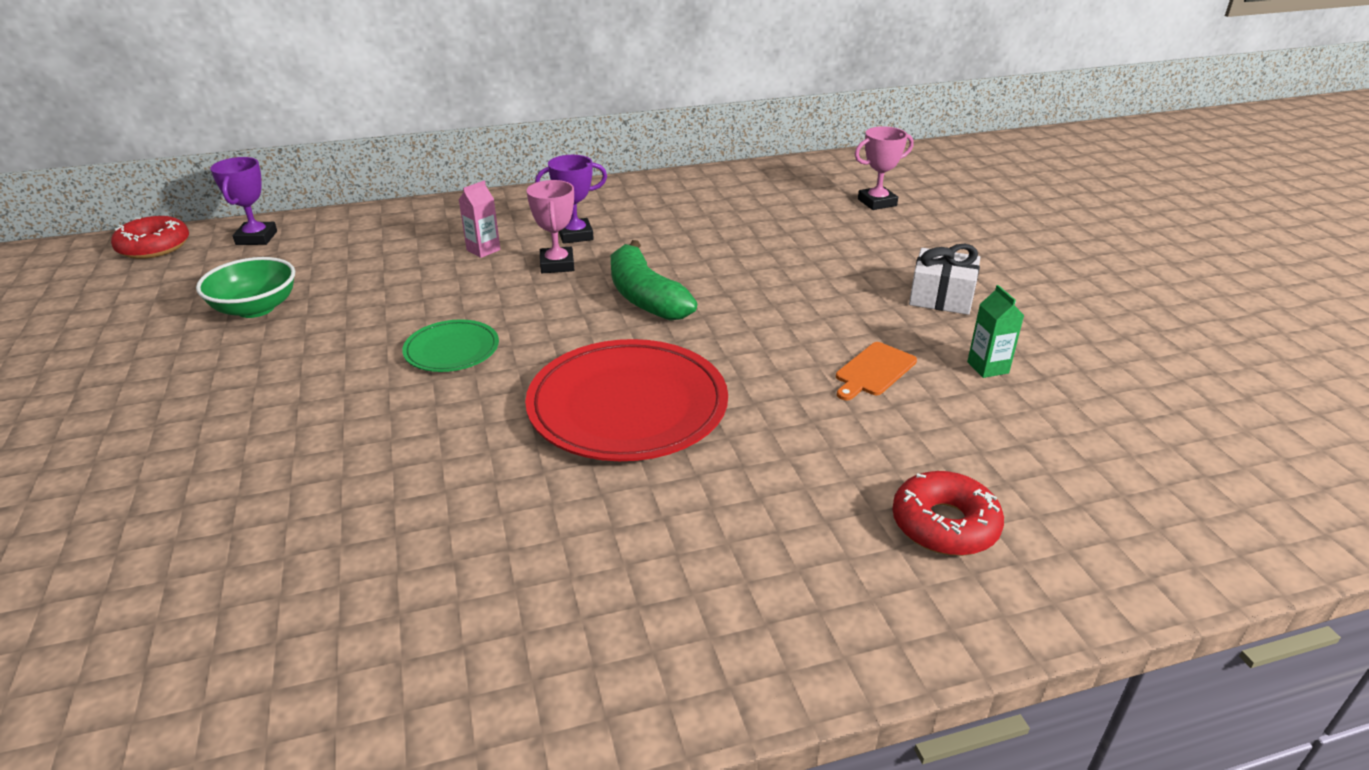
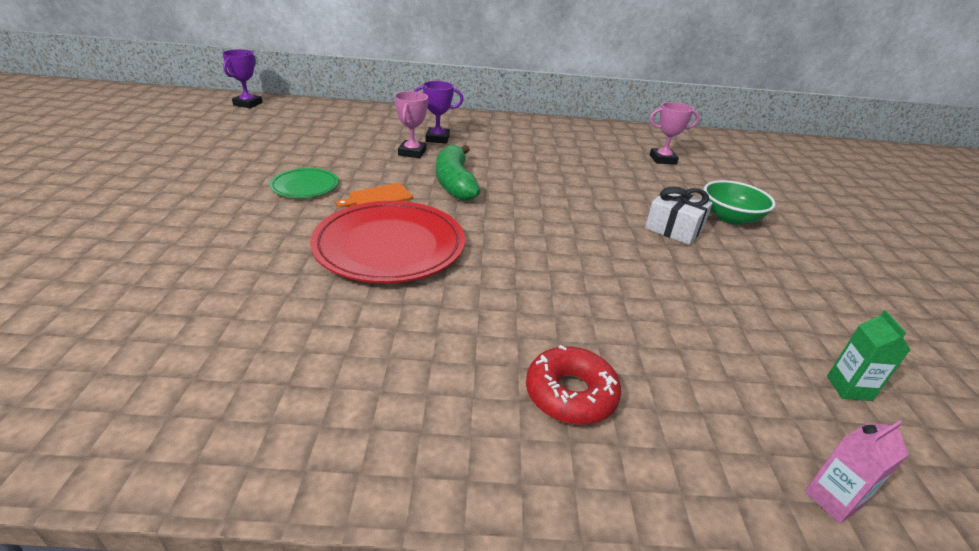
camera: 15 degrees right, 0 degrees up
(154, 247) = (189, 98): red donut -> none
(256, 308) = (213, 139): green bowl -> green bowl (730, 218)
(483, 250) = (373, 135): pink carton -> pink carton (832, 499)
(874, 371) = (587, 266): orange cutting board -> orange cutting board (378, 197)
(987, 367) = (682, 285): green carton -> green carton (849, 388)

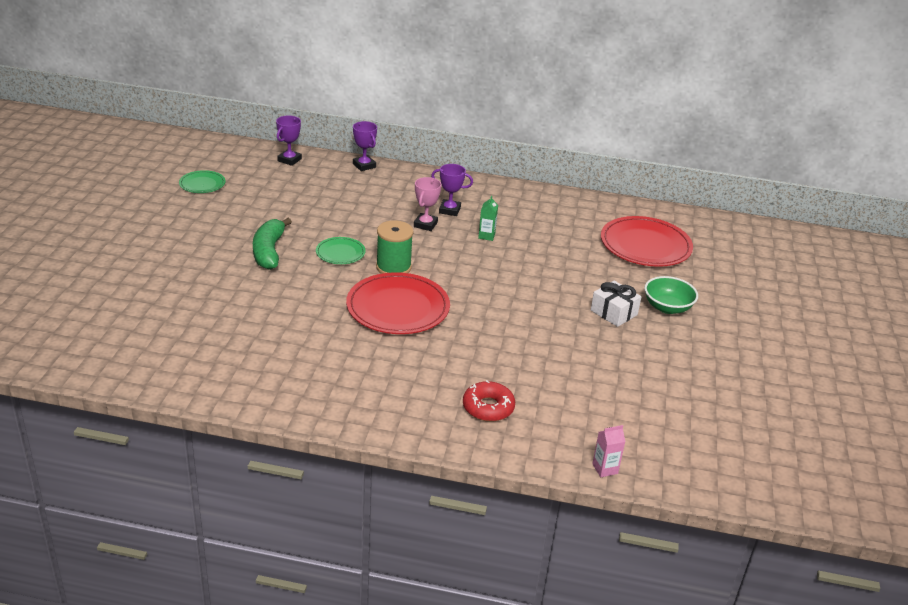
camera: 10 degrees right, 0 degrees up
(129, 127) = (202, 184): none -> green plate
(335, 106) = (364, 165): none -> purple trophy
(378, 197) = (393, 267): orange cutting board -> green spool
(455, 182) = (454, 258): green banana -> green banana (269, 251)
(662, 159) = (645, 246): pink trophy -> red plate
(849, 388) = (659, 426): green carton -> green carton (486, 236)

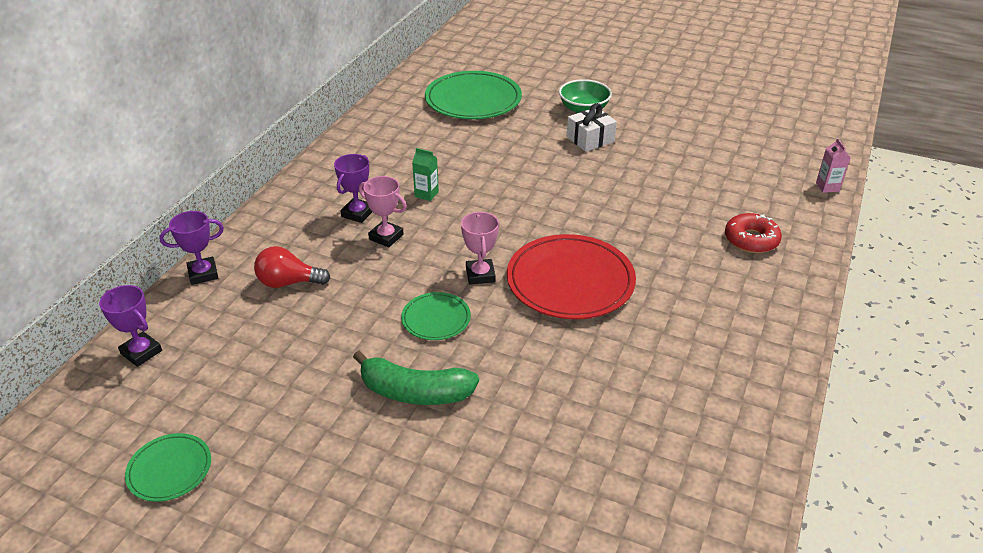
camera: 75 degrees left, 5 degrees up
(363, 195) = (288, 282): none -> red light bulb
(393, 267) = (480, 275): green spool -> pink trophy
(645, 246) = (473, 100): red plate -> green plate

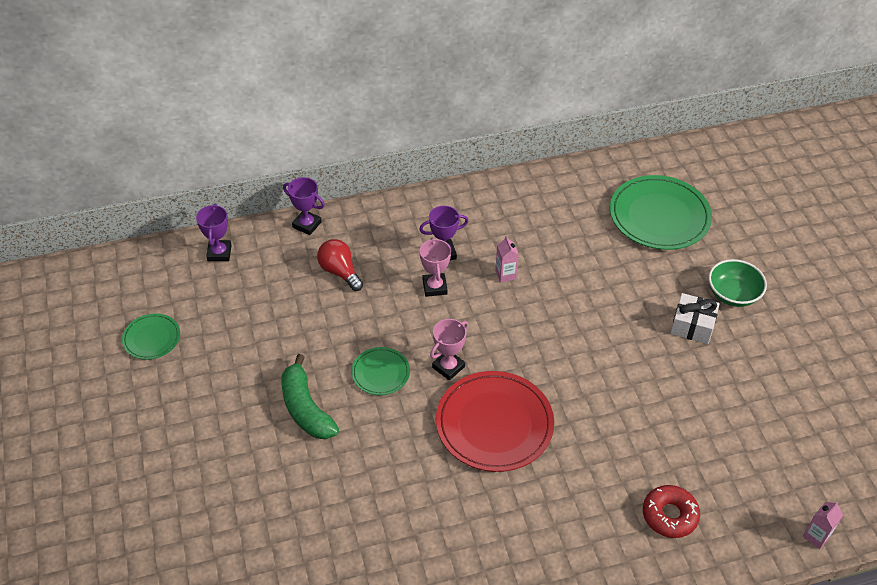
camera: 50 degrees right, 10 degrees up
(426, 194) = (505, 274): green carton -> pink carton

